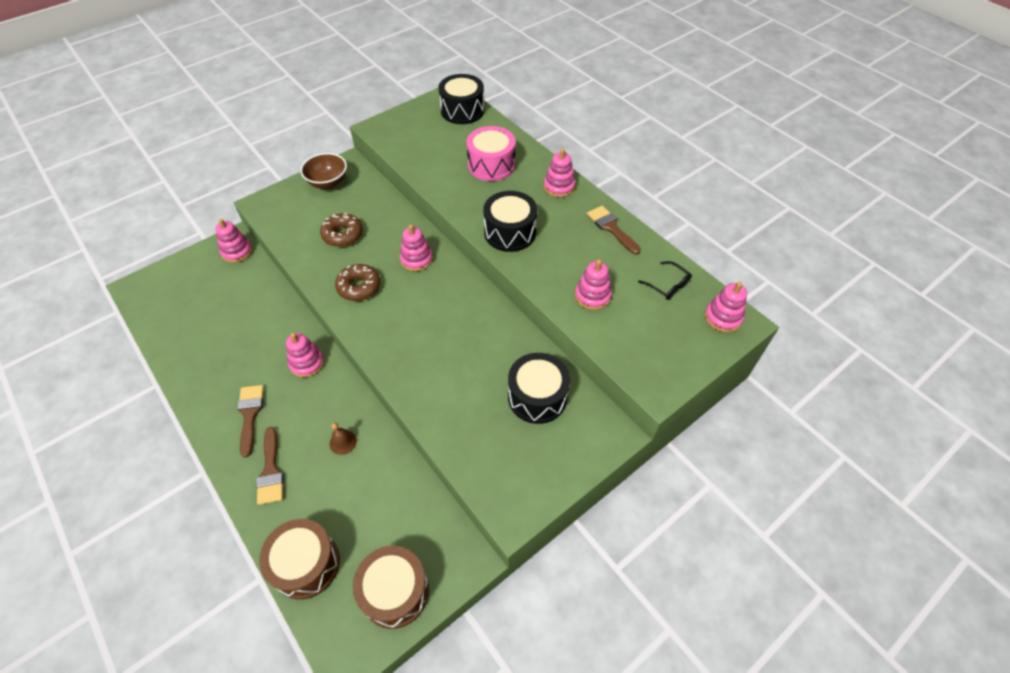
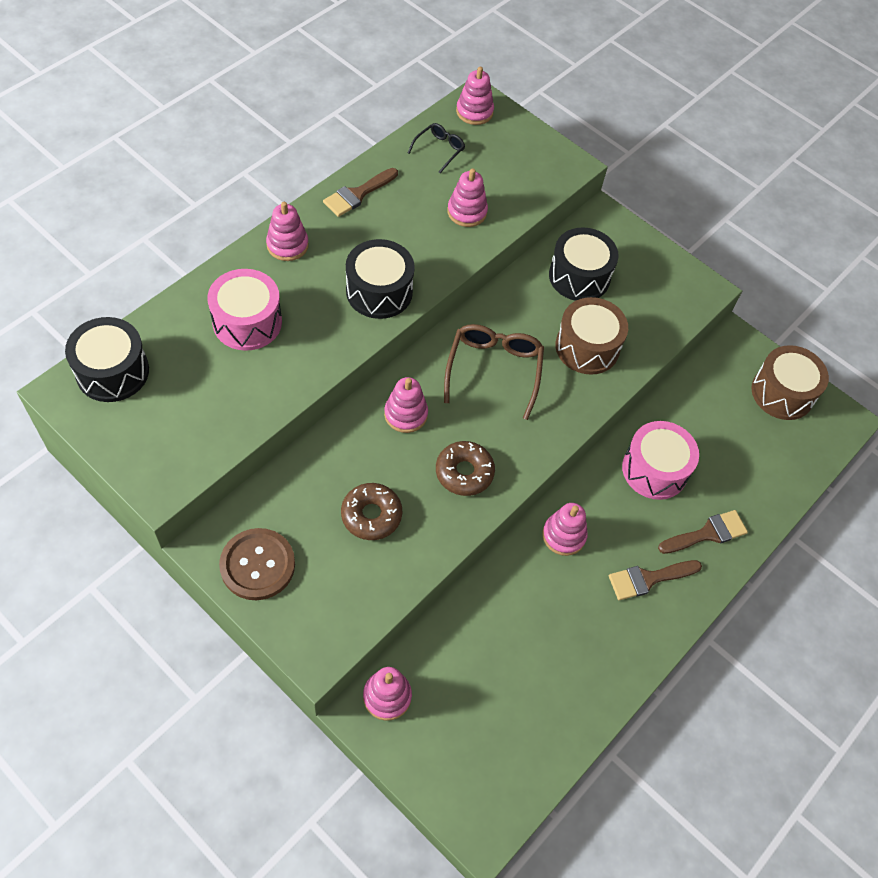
camera: 105 degrees left, 5 degrees up
(306, 564) = (785, 472): brown drum -> brown drum (587, 347)
(328, 182) = (257, 565): brown bowl -> brown button
(343, 442) = (654, 470): brown bell -> pink drum
(445, 317) = (494, 370): none -> brown glasses

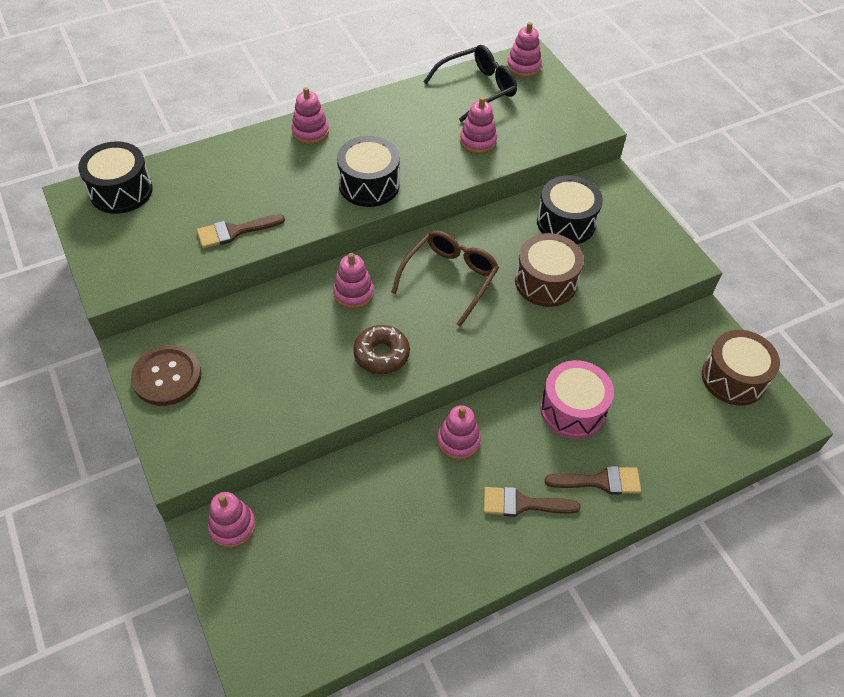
camera: 25 degrees right, 5 degrees down
(247, 322) = (247, 181): pink drum -> none
(358, 194) = (389, 107): brown brush -> brown brush (235, 231)
(371, 515) = (282, 365): brown donut -> none
(439, 150) = (477, 89): black glasses -> black glasses, size x1.83

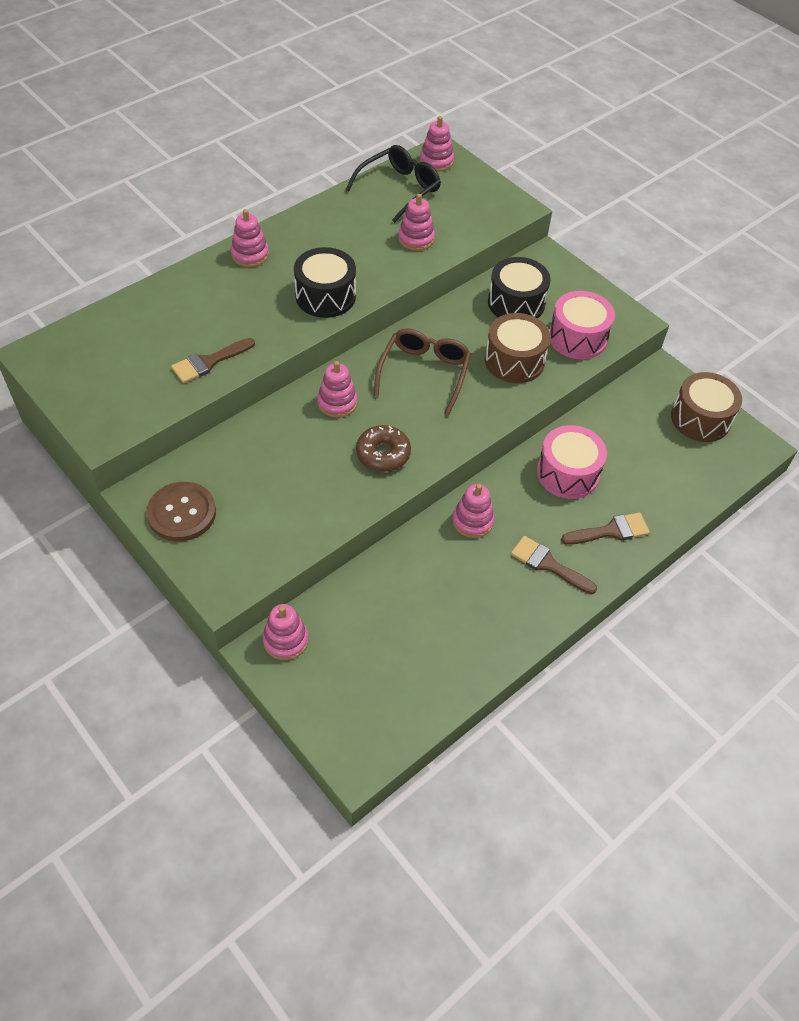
camera: 15 degrees left, 0 degrees up
(121, 191) = (78, 342): black drum -> none
(523, 504) = (548, 564): brown brush -> brown brush turned 45 degrees clockwise
(619, 269) = (577, 338): none -> pink drum

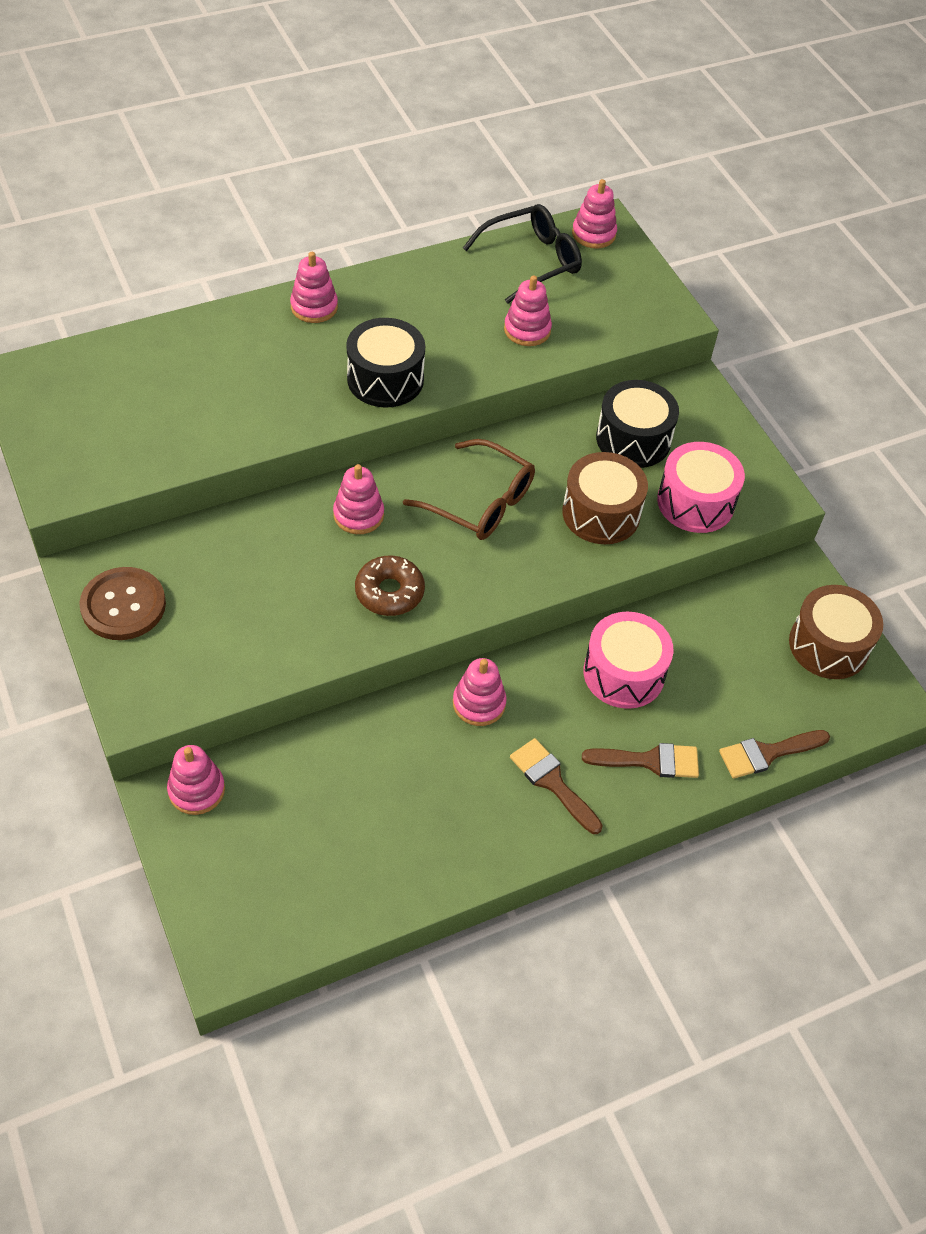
camera: 15 degrees right, 0 degrees up
(209, 362) = (214, 430): brown brush -> brown brush (767, 753)
(424, 373) = (480, 502): brown glasses -> brown glasses turned 90 degrees clockwise

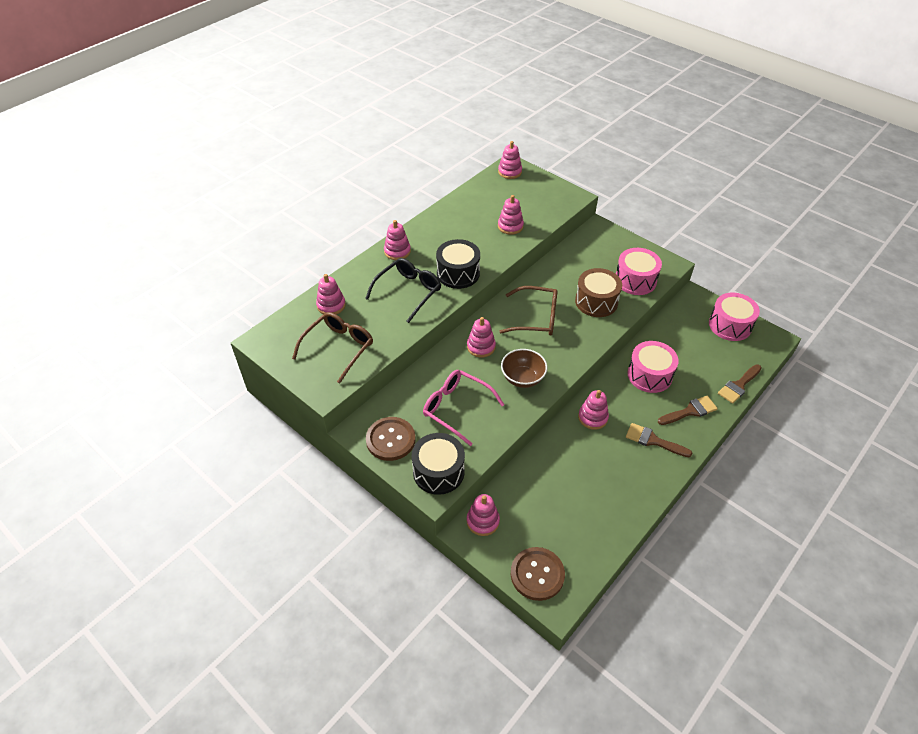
camera: 20 degrees left, 5 degrees down
(121, 430) = (339, 348): none -> brown glasses
(154, 358) = (331, 305): none -> pink stacking toy
(223, 906) = (537, 574): none -> brown button
(253, 597) = (456, 408): none -> pink glasses
(389, 592) = (522, 378): brown donut -> brown bowl
(532, 261) = (489, 194): black glasses -> black glasses (408, 292)
(633, 439) = (586, 262): black drum -> black drum (438, 472)
(828, 645) = (730, 325): brown drum -> pink drum

